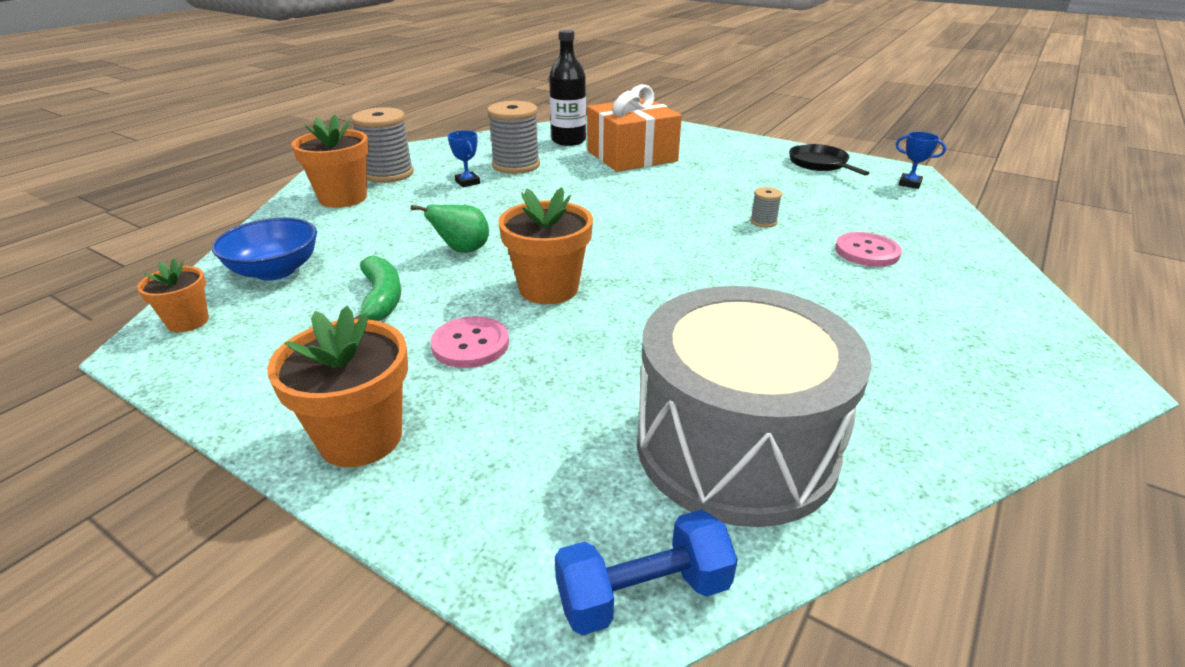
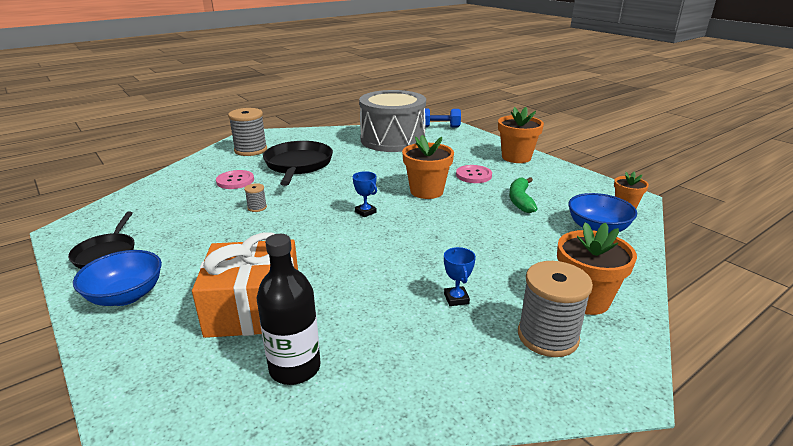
camera: 160 degrees left, 5 degrees down
(462, 250) = (471, 222): green pear -> none
(516, 165) = (394, 320): grey spool -> grey spool (250, 150)
(740, 148) = (126, 296): none -> blue bowl
(830, 302) = (298, 165): none -> black pan
(909, 184) = (96, 218): blue trophy -> blue trophy (365, 212)

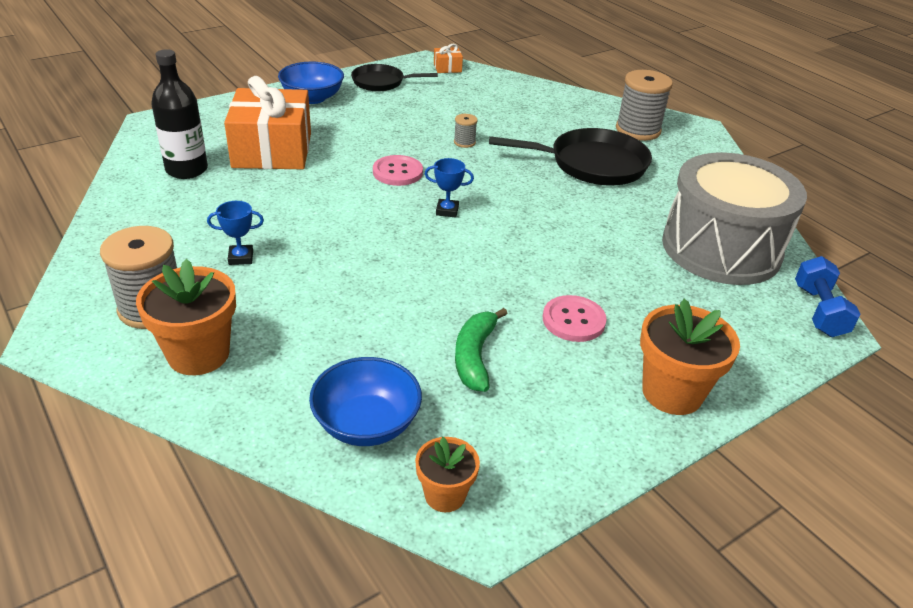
camera: 90 degrees right, 10 degrees up
(92, 218) = (447, 68): none -> orange gift
(235, 181) = (536, 126): pink button -> pink button (397, 172)
(365, 212) = (447, 211): blue trophy -> blue trophy turned 45 degrees clockwise
(426, 191) = (509, 264): orange flower pot -> none
(520, 200) = (475, 356): green banana -> green banana turned 90 degrees counterclockwise

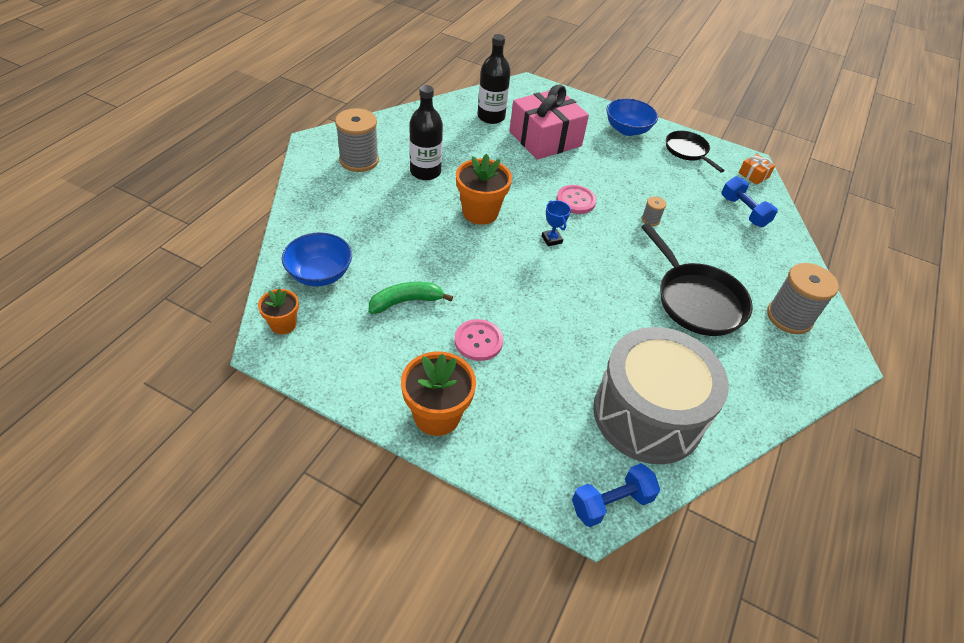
camera: 60 degrees right, 10 degrees up
(198, 354) = (335, 191): orange flower pot -> orange flower pot (480, 212)
(241, 258) = (425, 172): blue trophy -> black bottle
(272, 150) = (545, 139): orange gift -> pink gift
(492, 93) = (743, 211): none -> blue dumbbell

